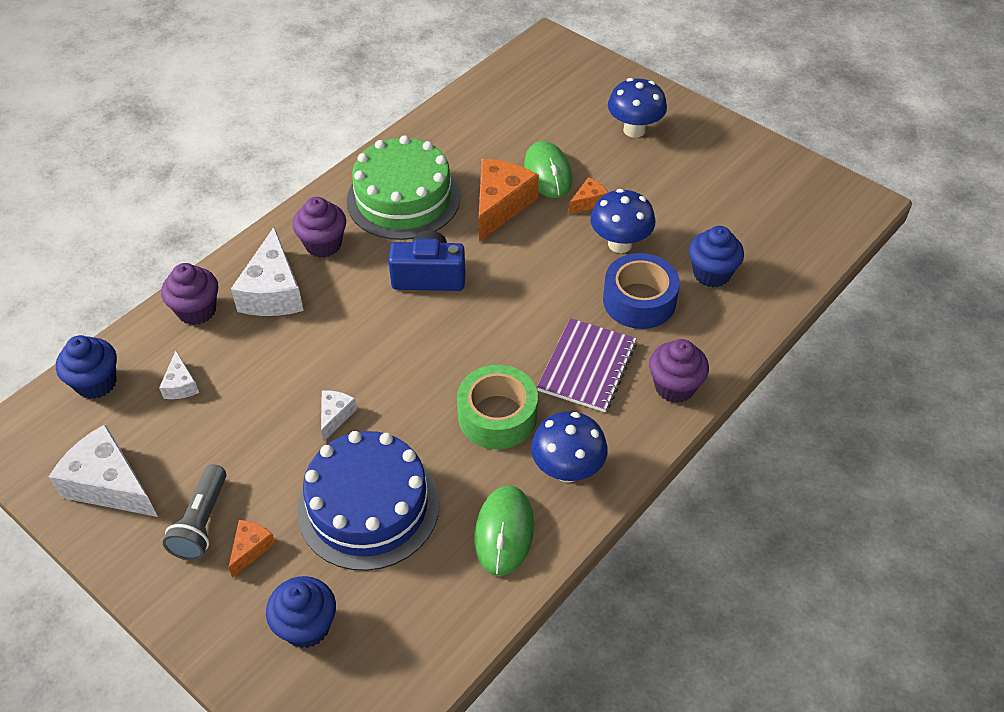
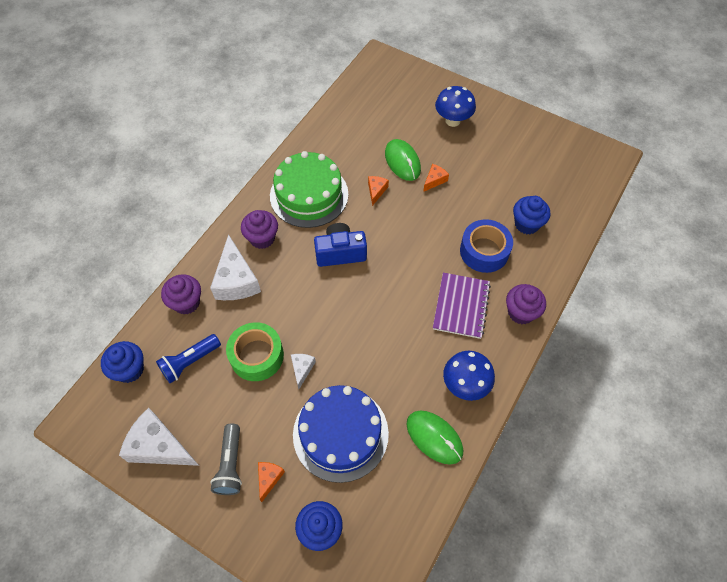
camera: 10 degrees left, 10 degrees up
(181, 385) = (190, 362): white cheese -> blue flashlight
(497, 416) = (410, 352): green tape -> green tape (257, 356)
(500, 205) = (376, 191): orange cheese -> orange cheese, size x0.50
(504, 532) = (434, 437): green mouse -> green mouse turned 45 degrees counterclockwise
(620, 244) = (462, 210): blue mushroom -> none

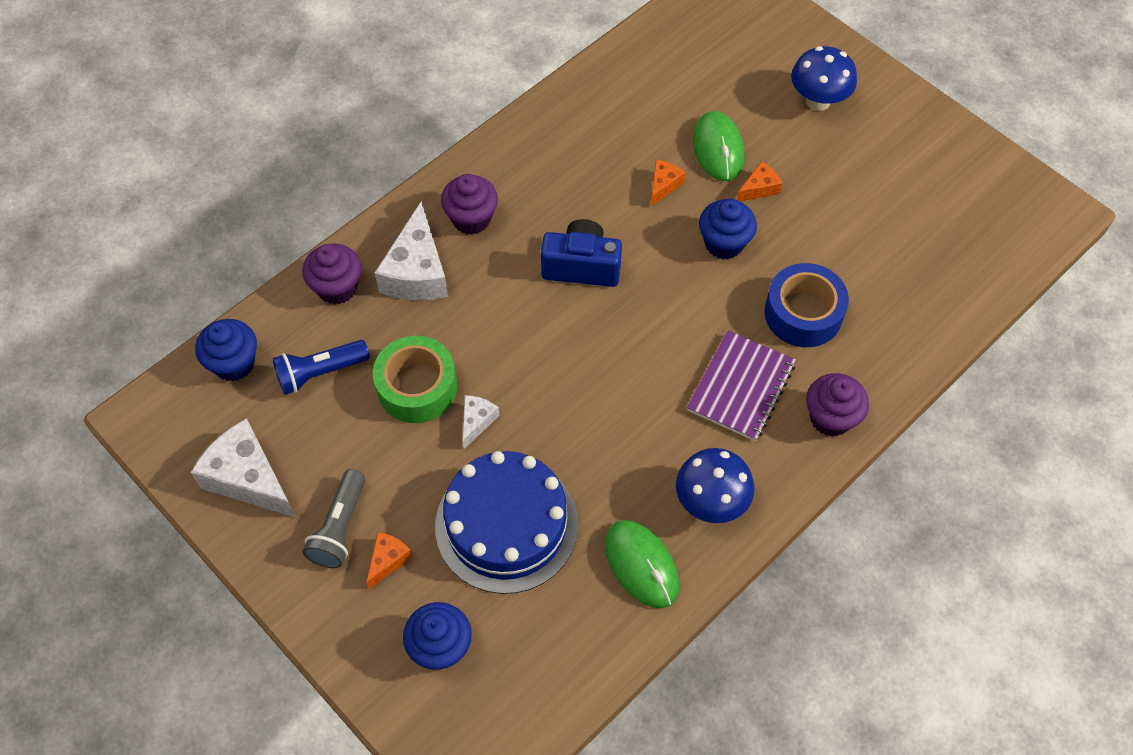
camera: 15 degrees right, 0 degrees up
(309, 195) = (559, 169): green cake -> none
(526, 224) = (884, 287): blue cupcake -> blue cupcake (724, 243)

